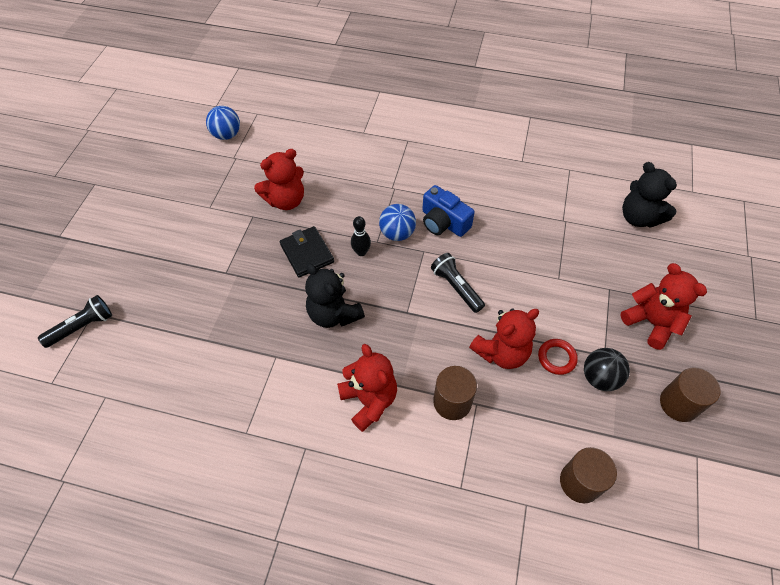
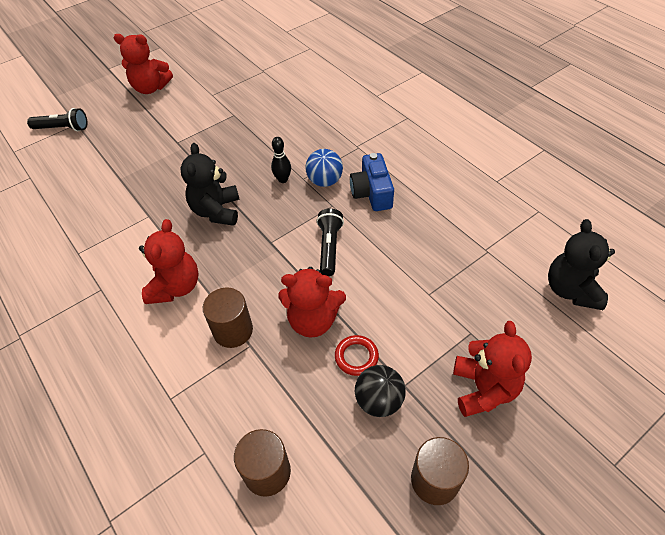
camera: 40 degrees right, 5 degrees down
(227, 135) = (273, 53): blue ball -> none
(286, 200) = (267, 115): red teddy bear -> red teddy bear (151, 88)
(307, 253) = (243, 159): black wallet -> none

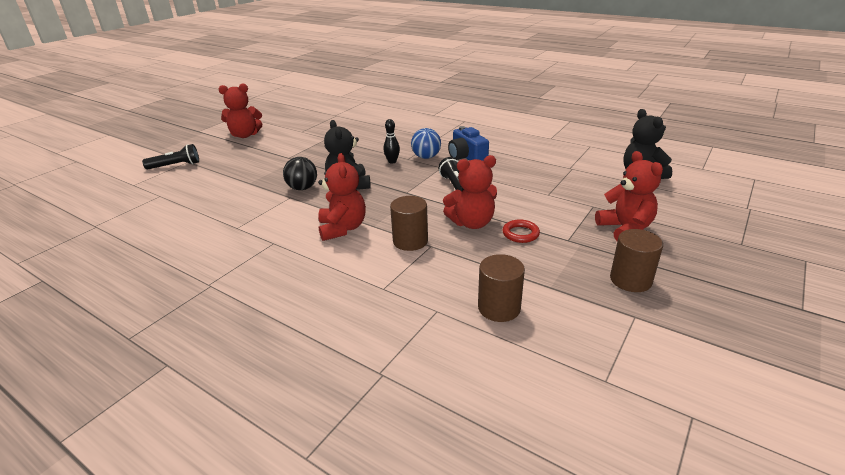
camera: 20 degrees left, 20 degrees down
(379, 400) = (556, 251): black ball -> black ball (302, 188)

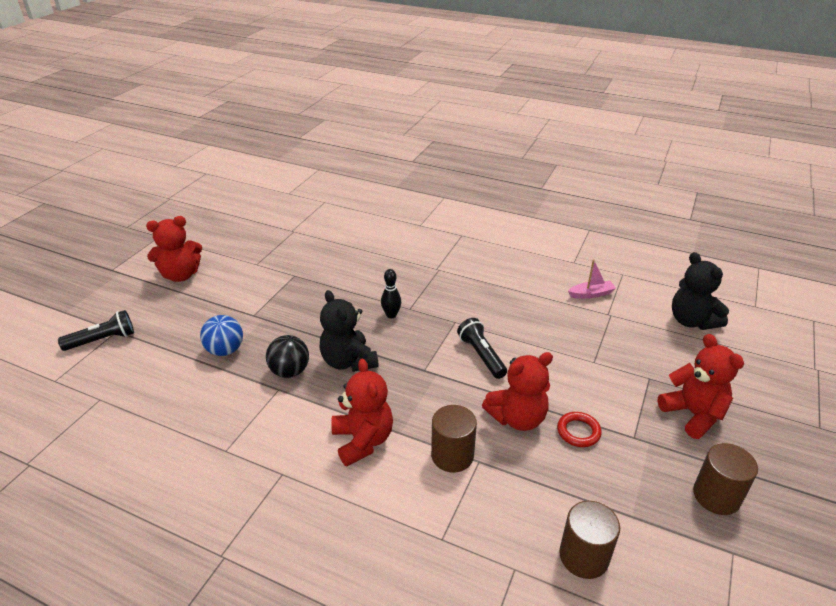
camera: 10 degrees left, 5 degrees up
(426, 157) = (432, 304): blue ball -> blue ball (225, 350)
(466, 157) = (481, 301): blue camera -> none
(559, 156) = (591, 294): none -> pink boat

